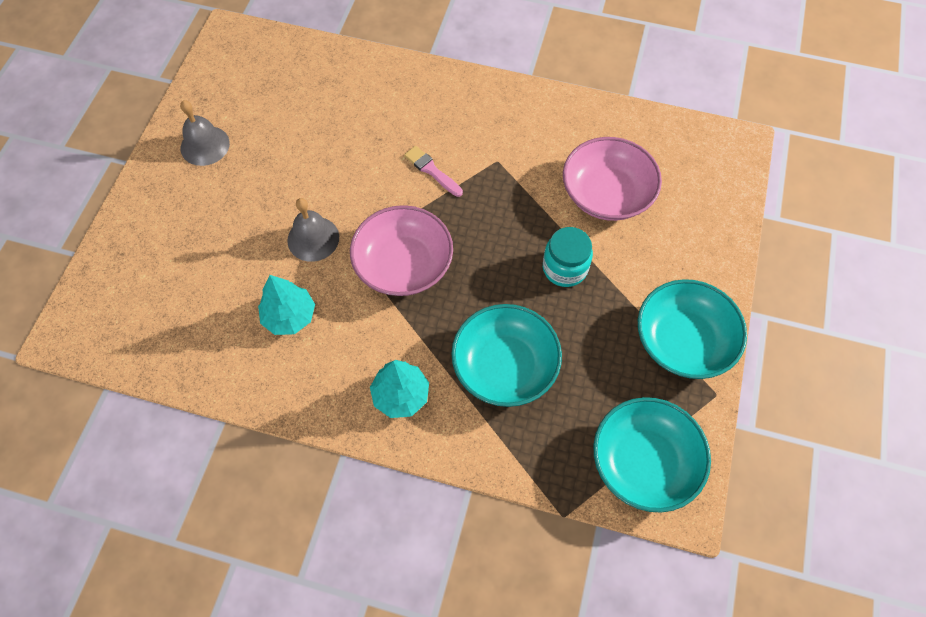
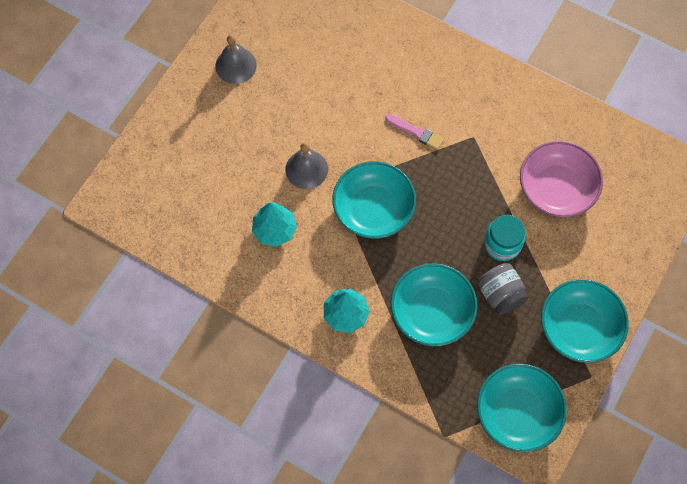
camera: 15 degrees right, 5 degrees up
(403, 264) = (373, 209): pink bowl -> turquoise bowl
(431, 170) = (416, 132): pink brush -> pink brush turned 150 degrees clockwise
(580, 325) = (500, 294): none -> grey jar

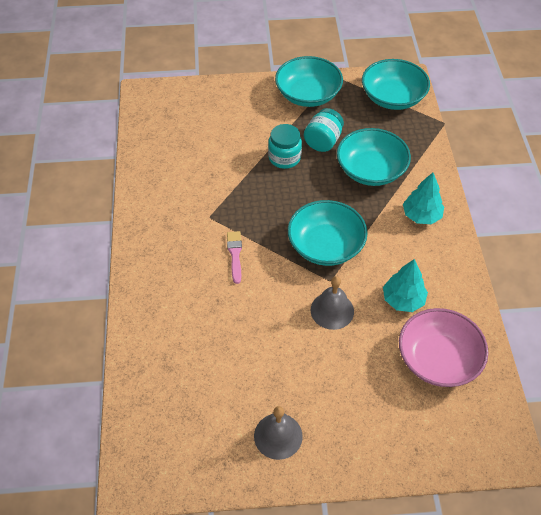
camera: 125 degrees left, 15 degrees down
(500, 294) = (323, 141): grey jar -> turquoise jar
(556, 188) = (214, 149): pink bowl -> pink bowl (438, 359)

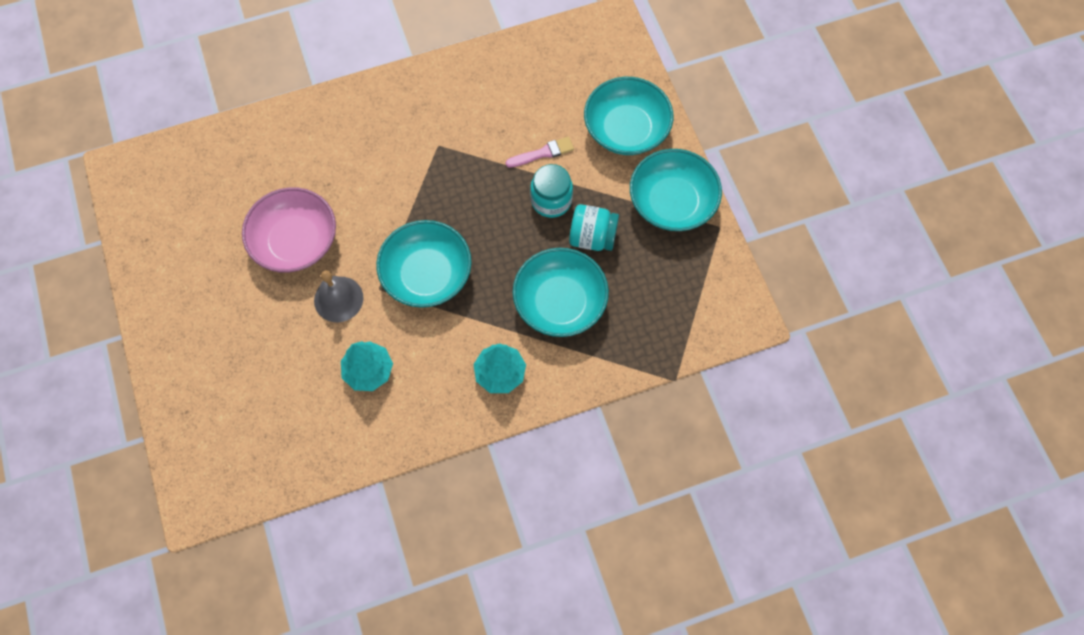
camera: 75 degrees right, 15 degrees up
(235, 254) = (391, 185): pink brush -> pink brush (543, 153)
(278, 436) = (181, 279): grey bell -> none
(393, 97) = (702, 306): turquoise bowl -> turquoise bowl (626, 129)
(438, 359) = (297, 419): pink bowl -> pink bowl (295, 241)

